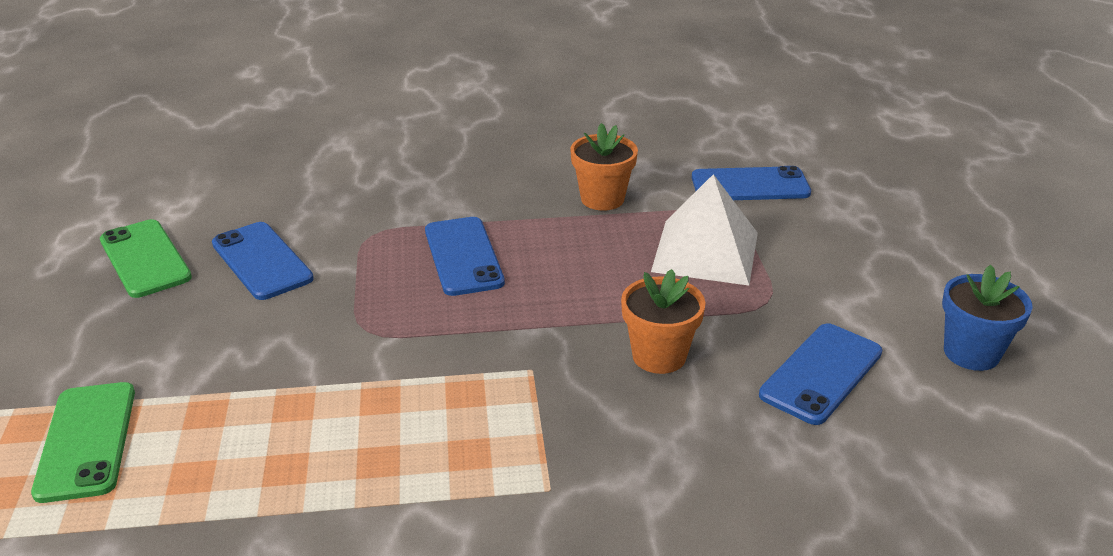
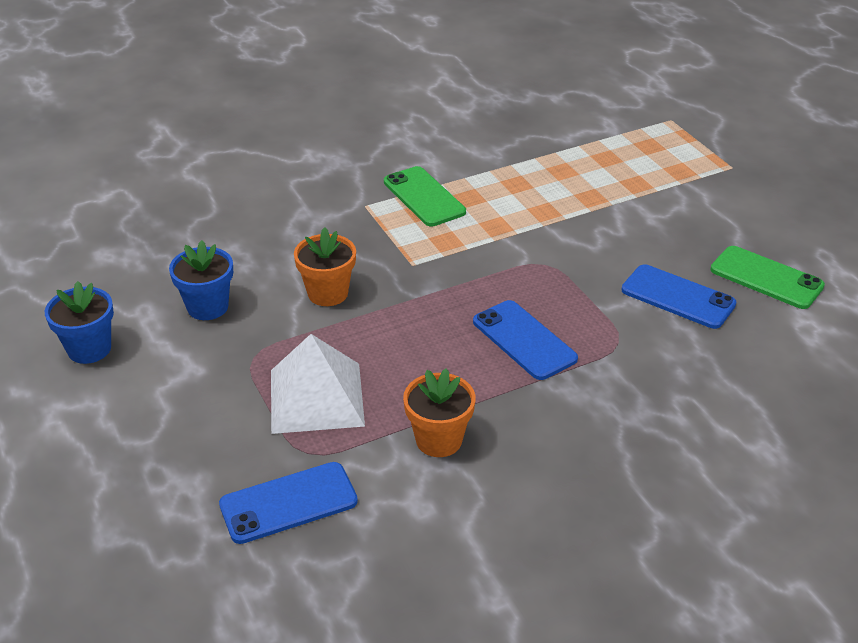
camera: 160 degrees right, 5 degrees up
(86, 441) = (638, 172): green phone -> green phone (424, 197)
(821, 373) = (207, 307): blue phone -> blue flower pot

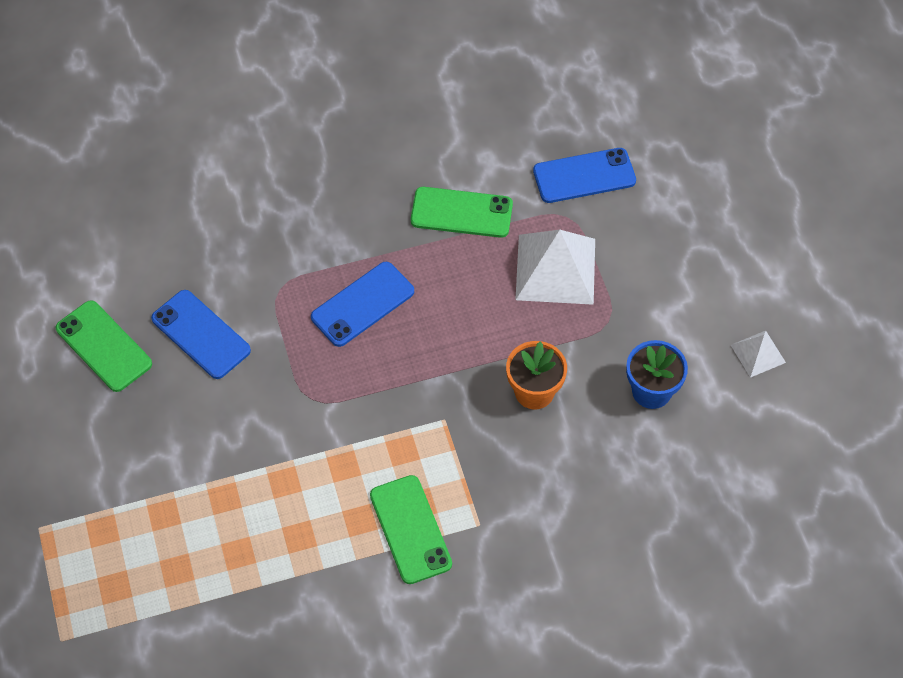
camera: 170 degrees left, 20 degrees up
(89, 349) = (758, 353): blue flower pot -> white pyramid
(439, 440) = (461, 213): orange flower pot -> green phone
(524, 340) = (362, 304): blue phone -> blue phone turned 75 degrees clockwise

